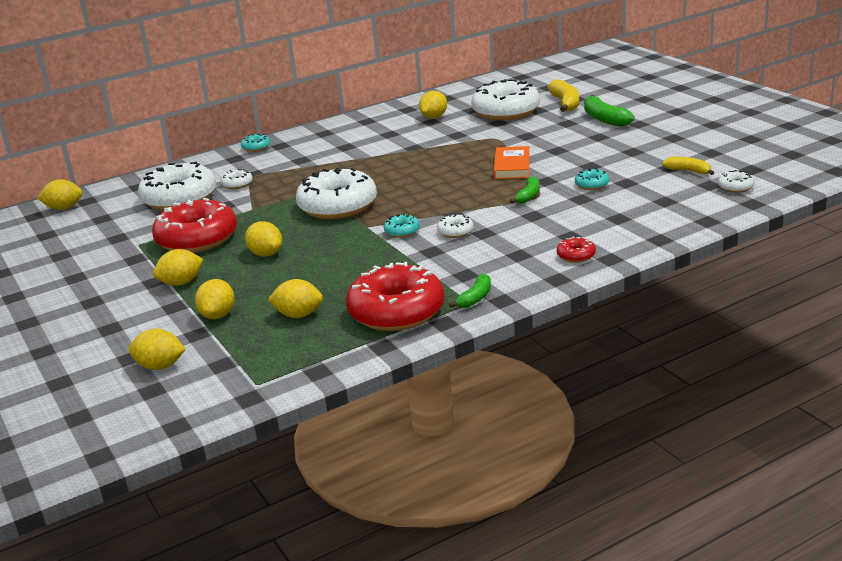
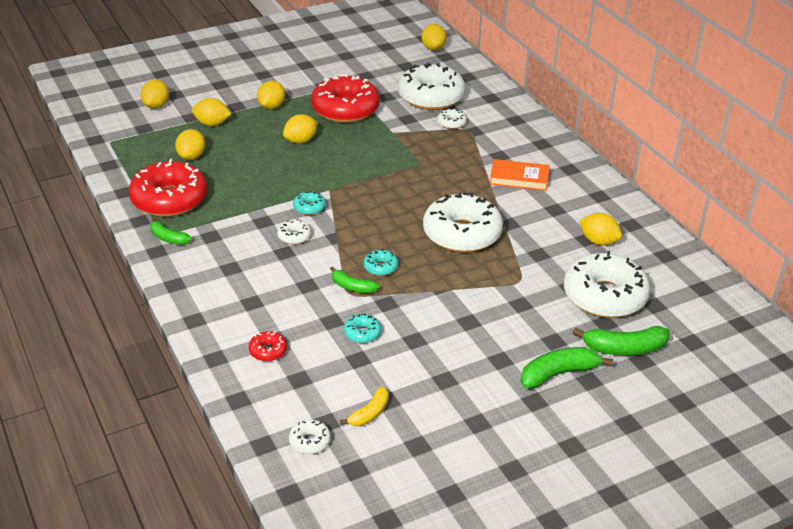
camera: 90 degrees right, 10 degrees up
(181, 283) = (271, 106): yellow lemon -> yellow lemon turned 45 degrees clockwise
(256, 147) = (540, 130): turquoise donut -> turquoise donut (380, 267)
(337, 206) = (379, 175): white donut -> white donut (462, 234)
(512, 166) = (432, 284): orange book -> orange book (519, 178)
(565, 103) = (624, 349): yellow banana -> green banana
(576, 256) = (210, 300): red donut -> red donut (268, 351)

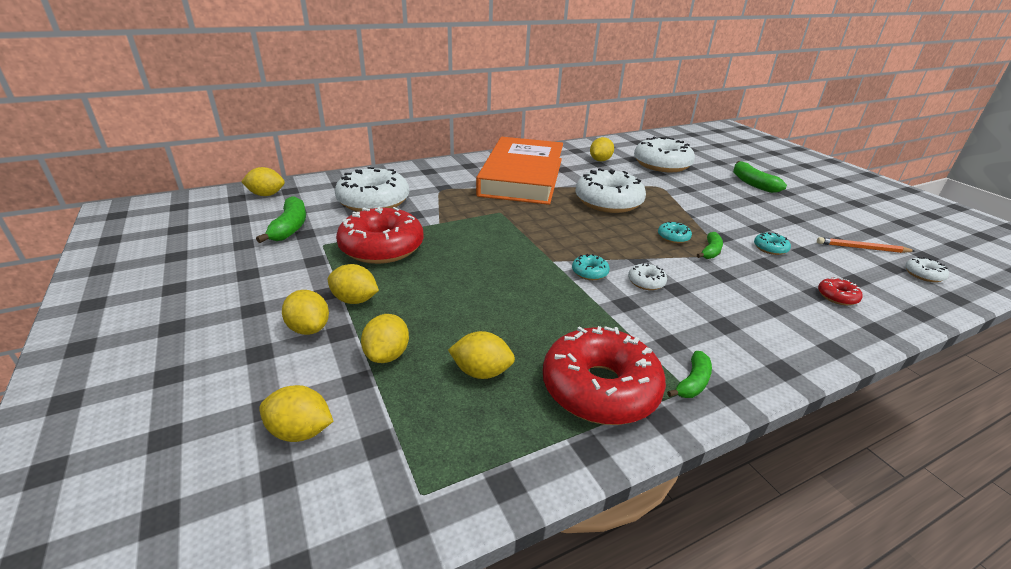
camera: 90 degrees left, 5 degrees down
(301, 141) = (449, 277): yellow lemon -> yellow lemon (309, 328)
(369, 413) = (862, 248): yellow banana -> orange pencil
(451, 123) = (428, 195): white donut -> none
(519, 178) = (522, 176): orange book -> orange book, size x2.46
(624, 349) = (711, 165): green banana -> green banana (290, 227)

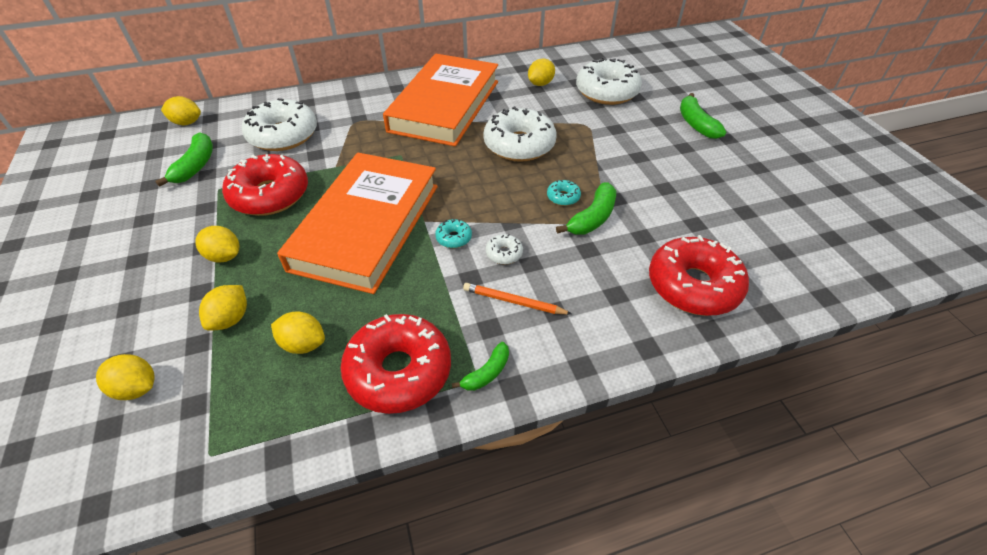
camera: 10 degrees right, 15 degrees up
(309, 328) = (176, 285): yellow lemon -> none
(496, 267) = (366, 226): none -> orange book
(710, 251) = (592, 218): green banana -> green banana, size x1.60
(770, 248) = (659, 218): turquoise donut -> none
(837, 297) = (693, 285): red donut -> red donut, size x2.37
(862, 248) = (764, 223): orange pencil -> orange pencil (513, 301)
(923, 275) = (810, 263): white donut -> none

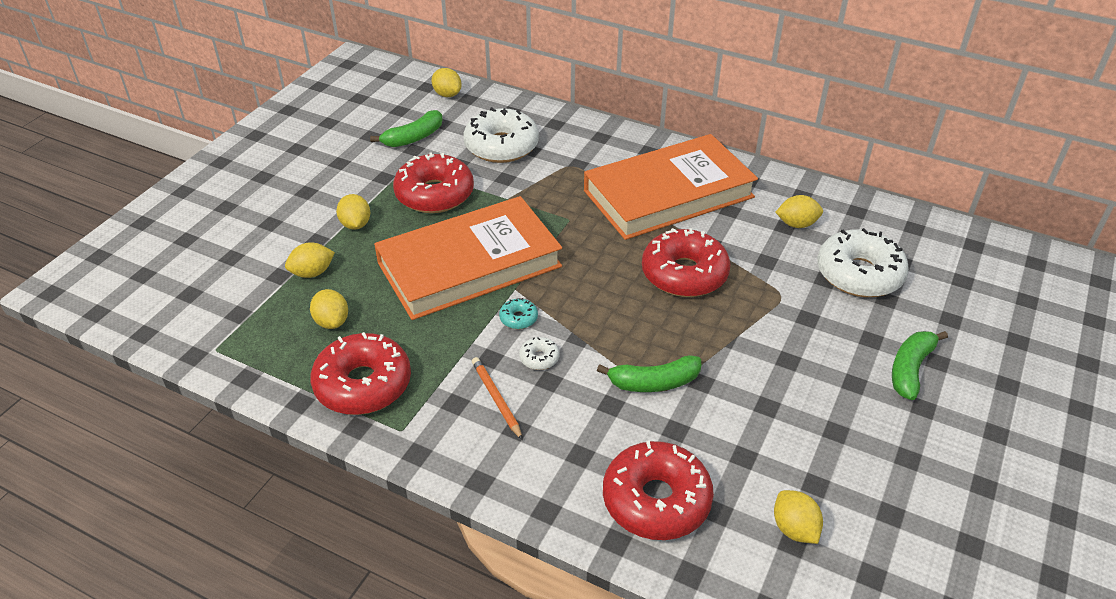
camera: 45 degrees right, 5 degrees down
(137, 388) = (223, 280): yellow lemon -> yellow lemon (794, 529)
(486, 373) = (412, 431): green banana -> none
(519, 145) = (684, 274): white donut -> red donut
(563, 197) = (655, 347): turquoise donut -> none

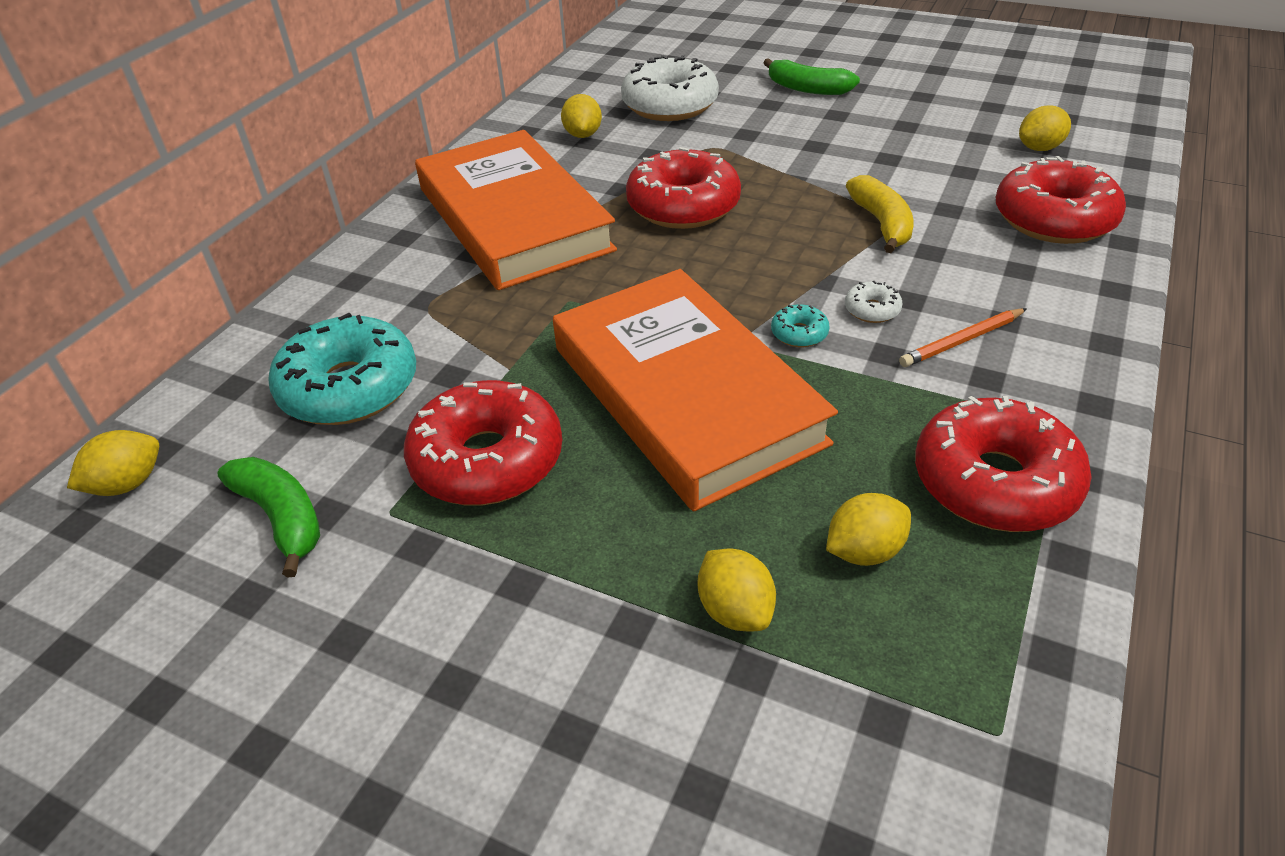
camera: 90 degrees left, 0 degrees up
(355, 224) = (577, 566): yellow lemon -> none
(501, 146) = (349, 388): white donut -> turquoise donut
(654, 383) = (882, 224): green banana -> yellow banana

